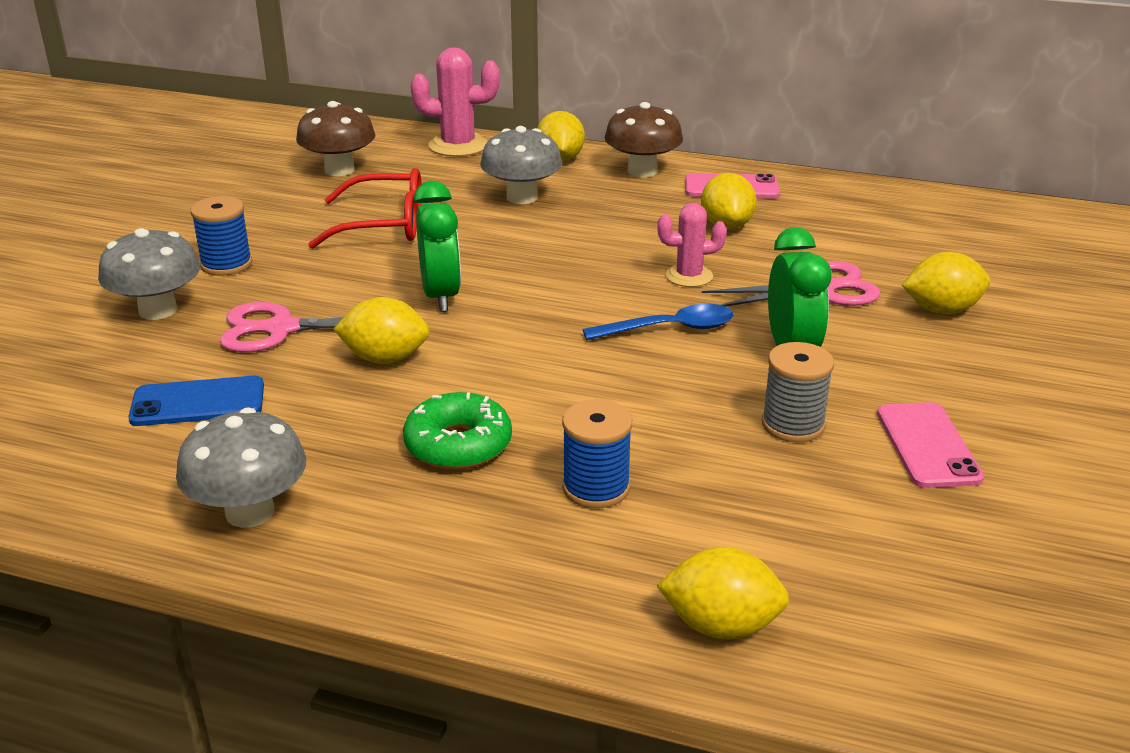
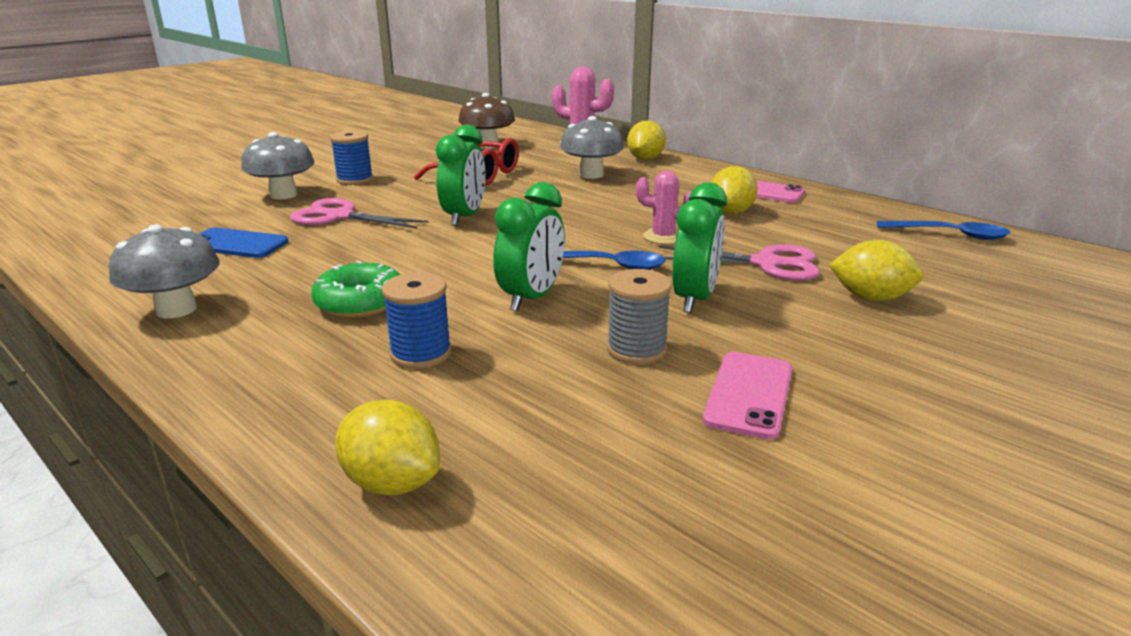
camera: 25 degrees right, 5 degrees down
(385, 358) = (381, 244): yellow lemon -> none
(634, 391) = (531, 298): none -> green clock
(642, 171) = (699, 173): brown mushroom -> none
(951, 213) = (949, 235): none -> blue spoon

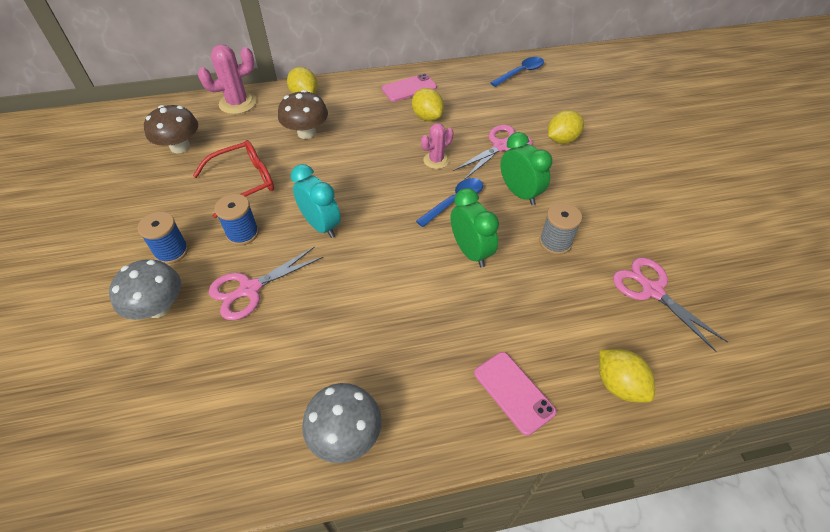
camera: 55 degrees left, 25 degrees up
(236, 244) = (247, 369): blue phone -> none
(360, 302) = (415, 330): green donut -> none
(392, 483) = (618, 385): yellow lemon -> yellow lemon turned 75 degrees clockwise
(421, 353) = (502, 326): blue spool -> blue spool (242, 233)
(464, 217) = (321, 225): green clock -> turquoise clock
(591, 175) = (306, 133): grey mushroom -> brown mushroom
(652, 467) = (651, 290): none -> pink scissors
(749, 394) = (616, 229): pink phone -> pink phone (513, 392)

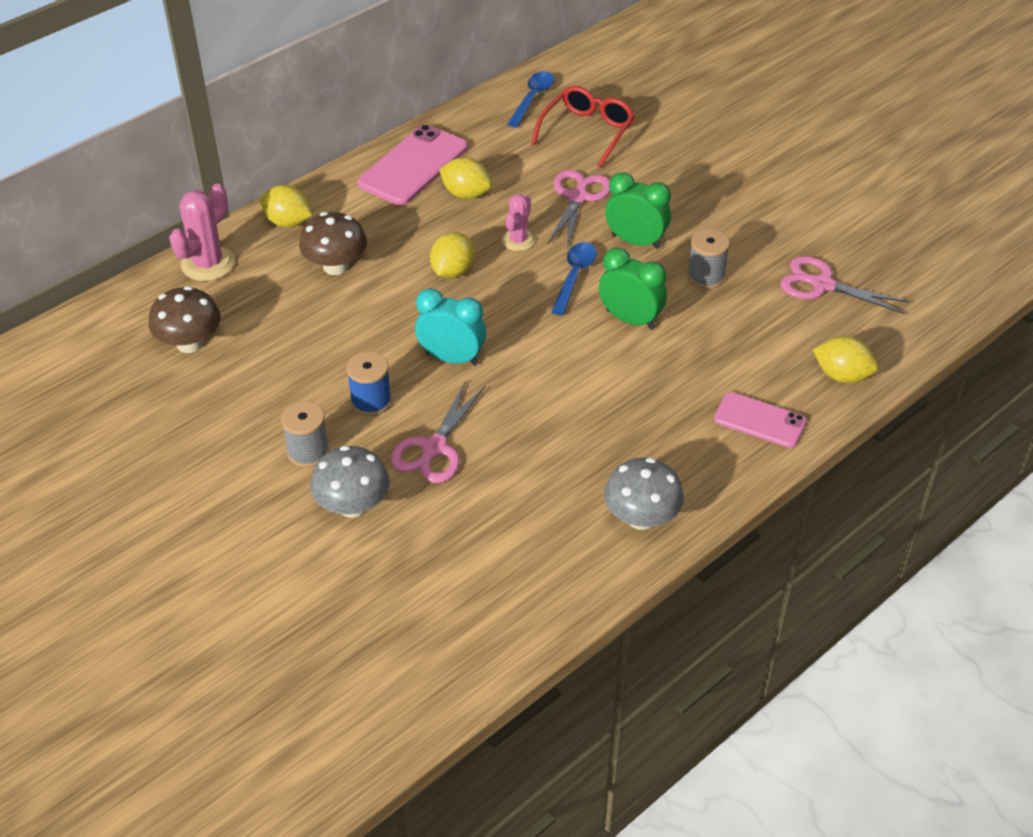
camera: 30 degrees left, 5 degrees down
(171, 251) = (308, 452): blue spool -> grey spool
(244, 182) = (316, 350): red glasses -> red glasses (587, 132)
(409, 88) = (413, 166): pink phone -> pink phone, size x1.61
(562, 140) = (638, 165): yellow lemon -> yellow lemon (452, 271)

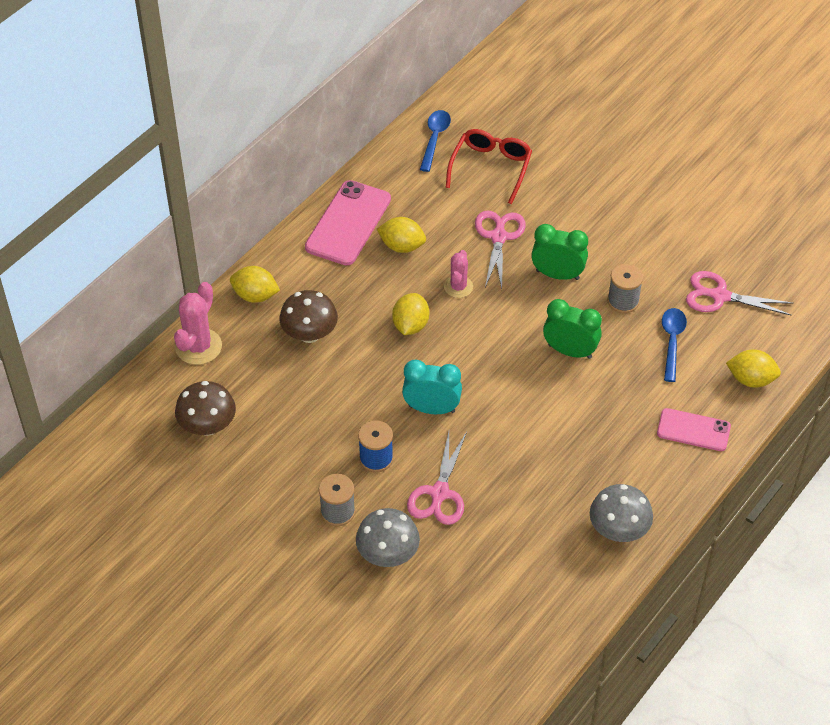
camera: 10 degrees left, 5 degrees up
(574, 276) = (514, 316): blue spoon -> blue spoon (672, 342)

